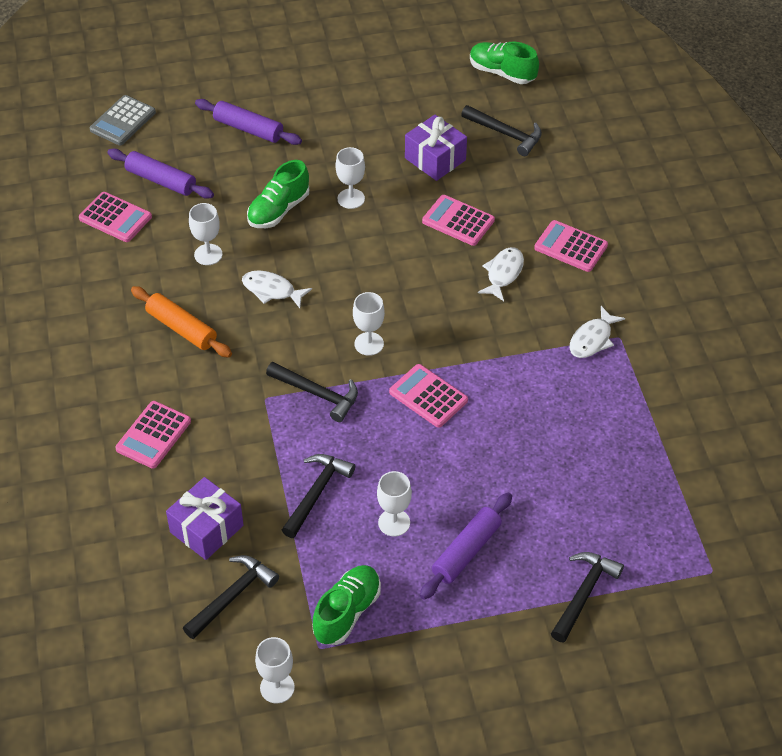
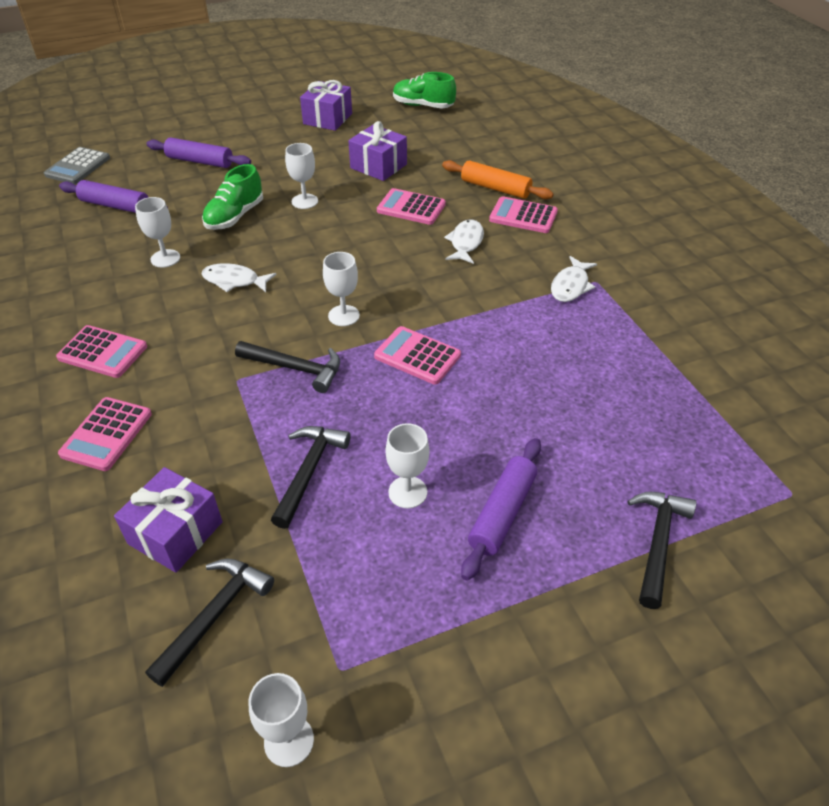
camera: 10 degrees left, 5 degrees down
(115, 218) = (67, 239): pink calculator -> pink calculator (102, 352)
(182, 328) = (139, 325): orange rolling pin -> orange rolling pin (495, 188)
(347, 612) = (370, 613): green shoe -> none
(391, 81) = (327, 119): none -> purple gift
(506, 134) = (438, 144): black hammer -> none

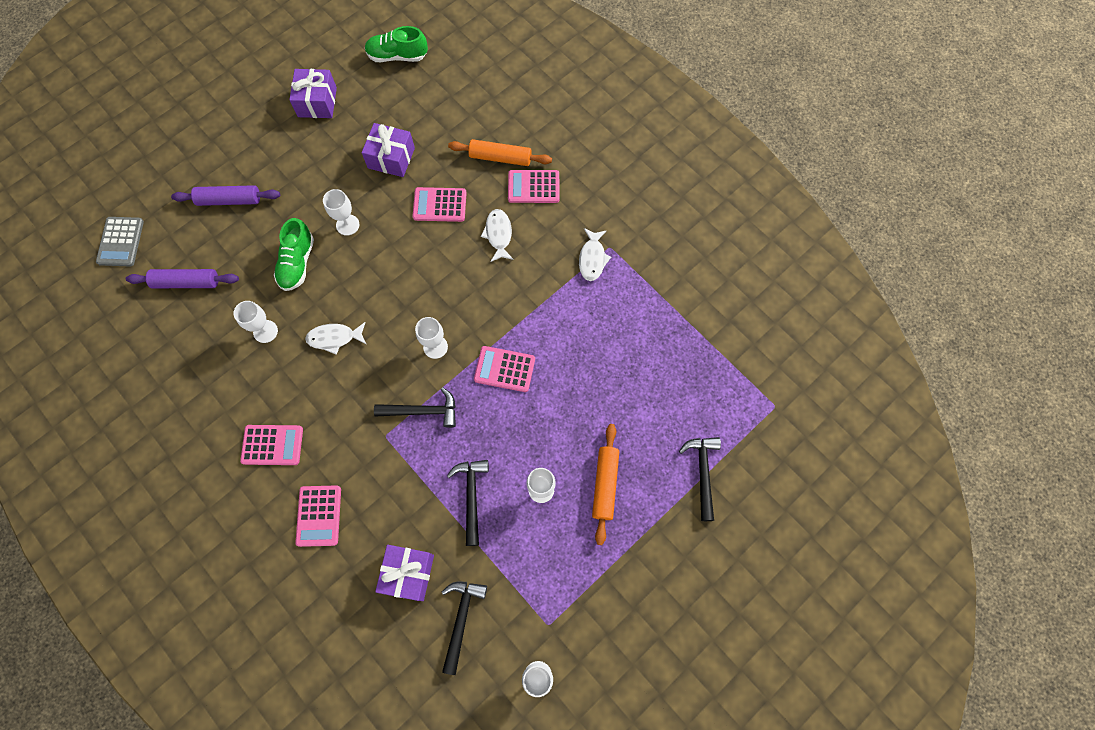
camera: 20 degrees left, 25 degrees up
(502, 513) = (605, 484): purple rolling pin -> orange rolling pin

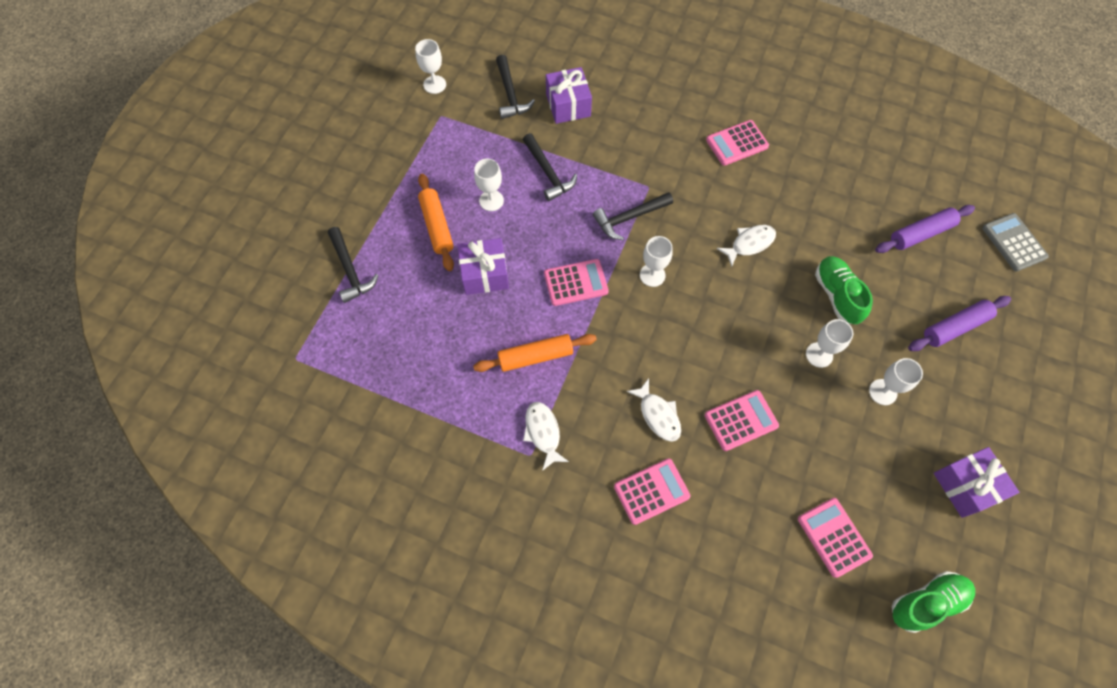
camera: 155 degrees right, 5 degrees down
(265, 331) = (815, 223): white goblet -> white goblet (883, 392)
(319, 516) = (663, 113): pink calculator -> pink calculator (834, 537)
(391, 158) = (831, 453): purple gift -> purple gift (484, 274)
(500, 157) = (710, 512): orange rolling pin -> orange rolling pin (535, 356)

